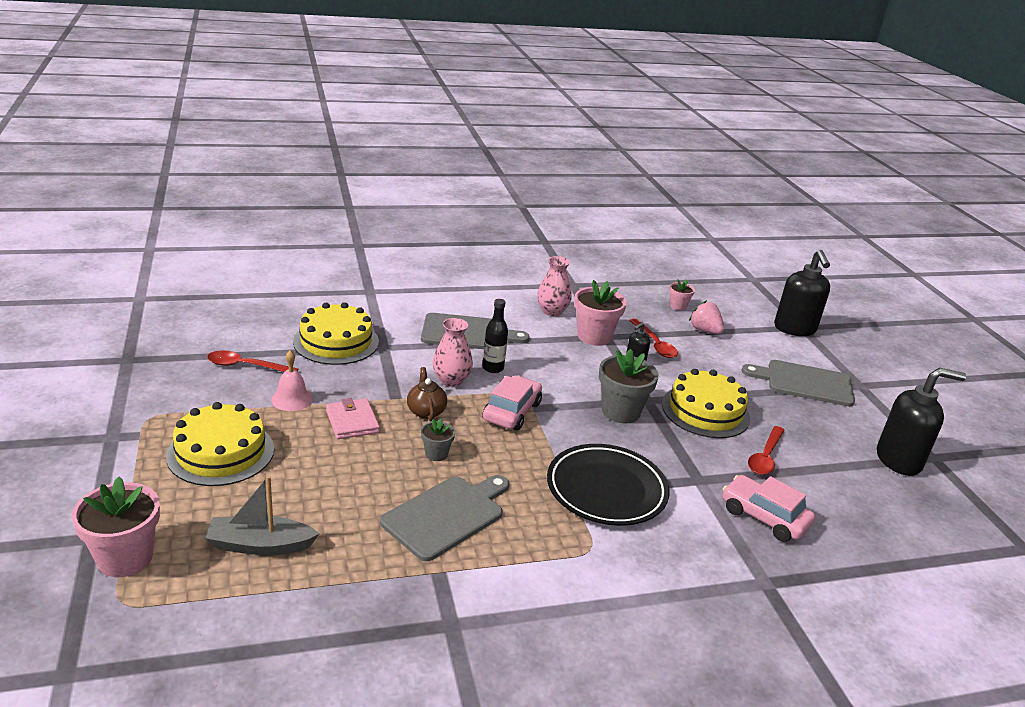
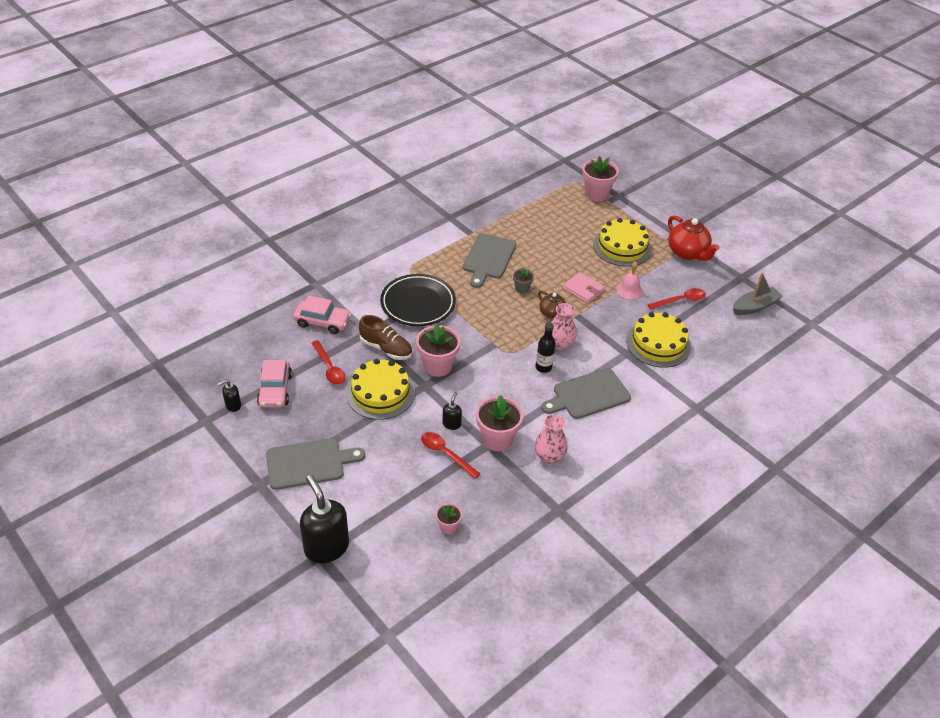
camera: 155 degrees right, 15 degrees up
(143, 409) = (687, 253): none -> red teapot
(260, 545) = (553, 216): grey boat -> grey boat (754, 306)
(511, 411) = (504, 335): pink car -> pink car (275, 390)
(620, 412) = (437, 366): grey flower pot -> pink flower pot
(680, 452) = (386, 348): none -> brown shoe
(704, 330) = (411, 497): pink strawberry -> none
(765, 457) = (329, 368): red spoon -> red spoon turned 150 degrees clockwise
(899, 460) = (233, 405): black soap dispenser -> black soap dispenser, size x0.46

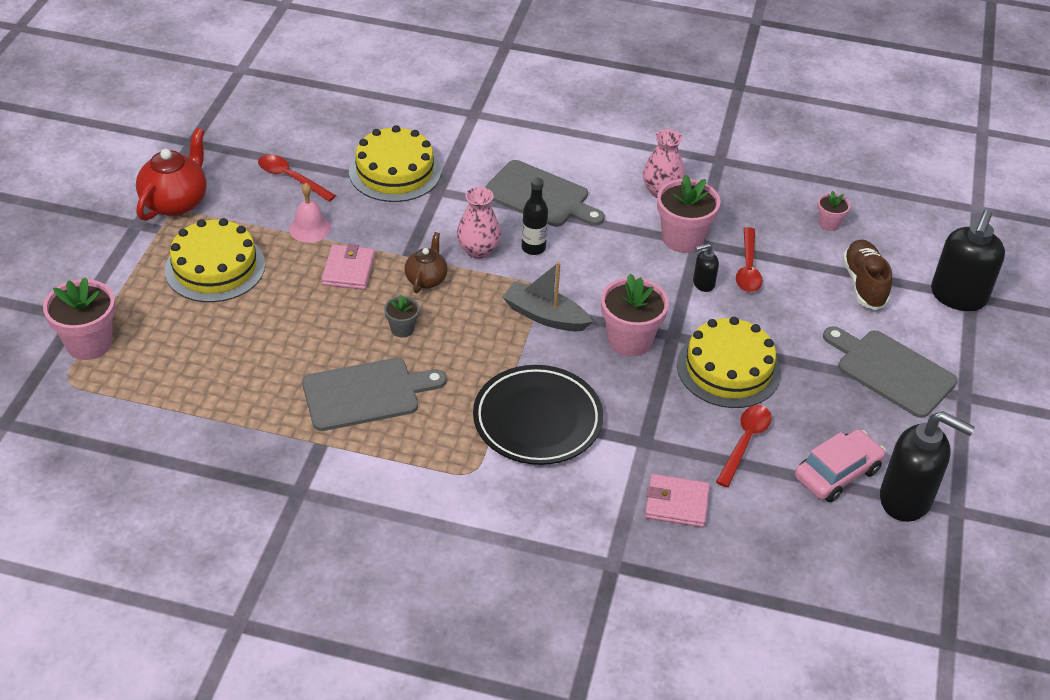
camera: 125 degrees left, 0 degrees up
(233, 405) = (906, 499): black soap dispenser -> black soap dispenser, size x2.15
(323, 322) = (676, 503): pink car -> pink wallet
(386, 348) = (653, 406): brown shoe -> brown shoe (864, 284)
(754, 306) = (247, 117): grey boat -> grey boat (545, 316)

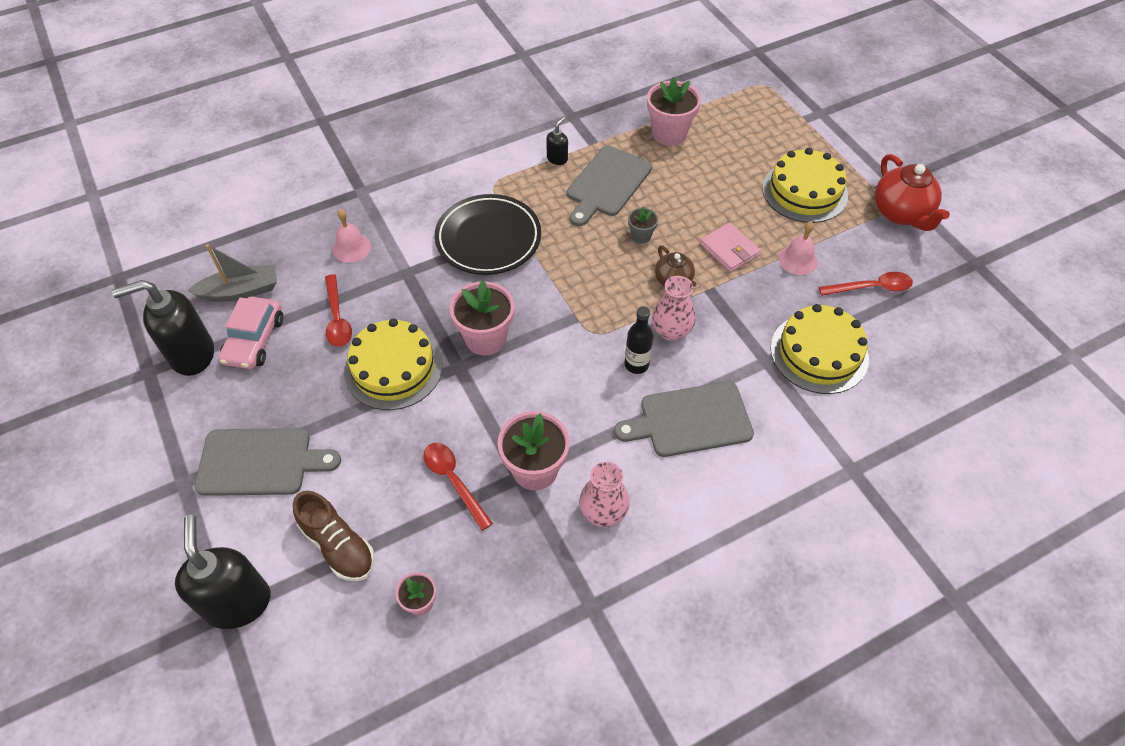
camera: 140 degrees right, 10 degrees up
(89, 343) = (789, 106): pink flower pot -> pink flower pot (669, 133)
(545, 316) = (563, 314): grey boat -> grey boat (241, 291)
(676, 503) = (351, 248): pink wallet -> pink bell
(703, 283) = (477, 434): black soap dispenser -> black soap dispenser (557, 158)

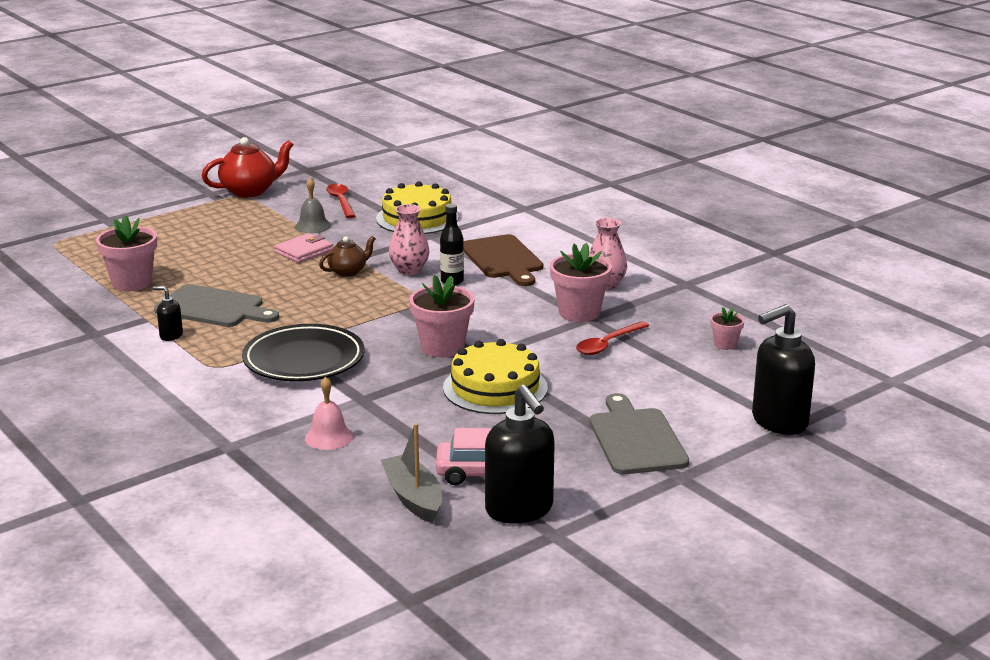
camera: 100 degrees left, 30 degrees down
(337, 318) = (439, 428): red spoon -> none
(338, 545) = (698, 385): brown shoe -> none
(641, 236) = (290, 288): grey flower pot -> none
(690, 420) = (503, 259): grey cutting board -> brown cutting board
(797, 260) = (313, 226): pink bell -> grey bell
(804, 191) = (223, 224): yellow cake -> none

